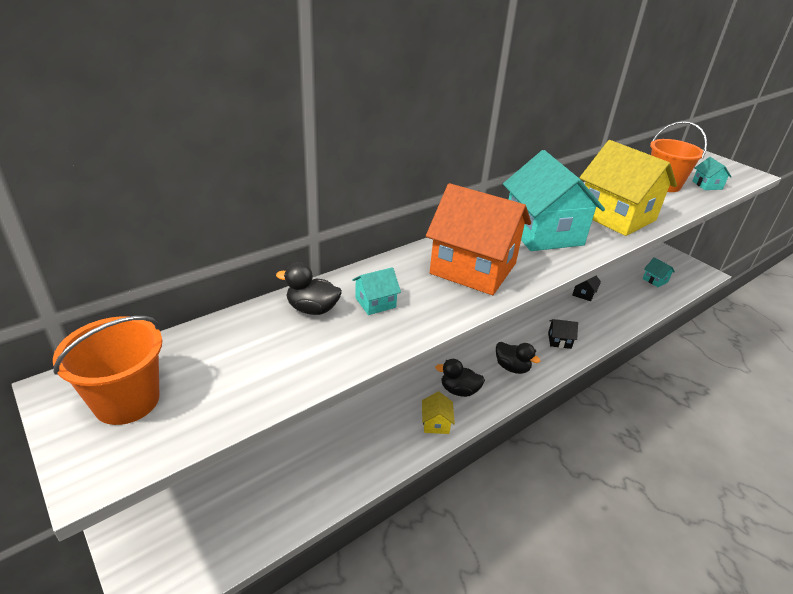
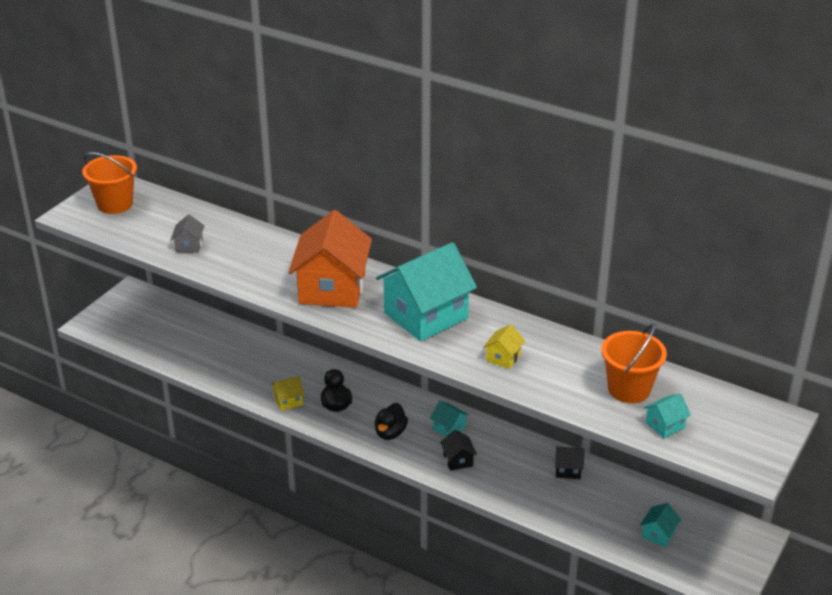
camera: 70 degrees right, 0 degrees up
(312, 309) = (230, 234): black duck -> none
(312, 349) = (189, 245): none -> grey house
(375, 302) = (254, 255): turquoise house -> turquoise house (449, 428)
(616, 216) = (503, 357): yellow house -> yellow house, size x0.42

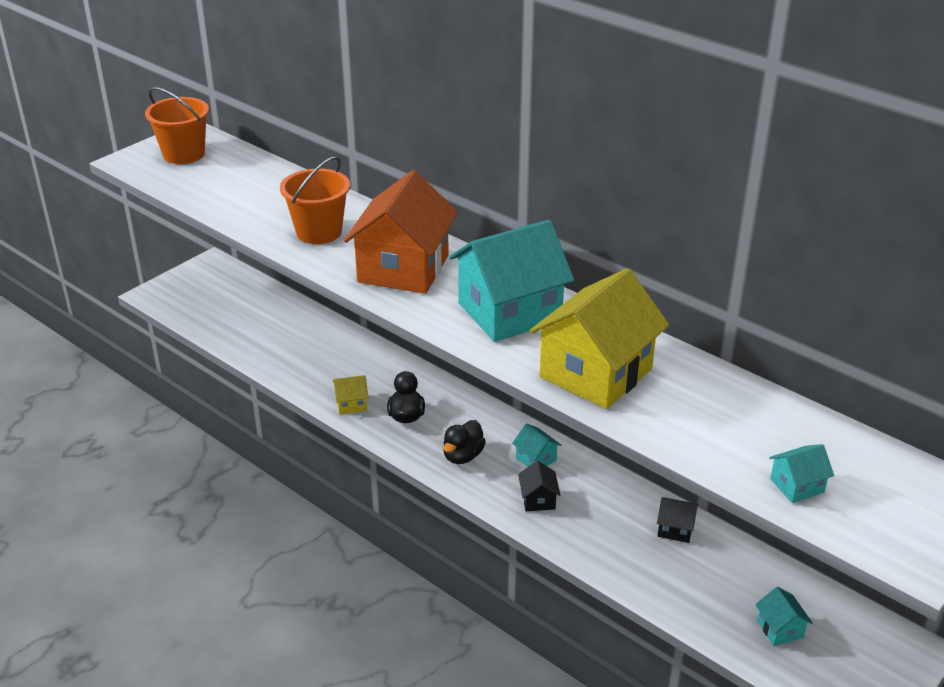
camera: 10 degrees right, 0 degrees up
(189, 245) = (251, 205): grey house -> none
(503, 357) = (596, 373): yellow house -> yellow house, size x2.39
(629, 389) = (755, 432): orange bucket -> orange bucket (319, 232)
(658, 534) = (780, 629): turquoise house -> turquoise house turned 60 degrees counterclockwise

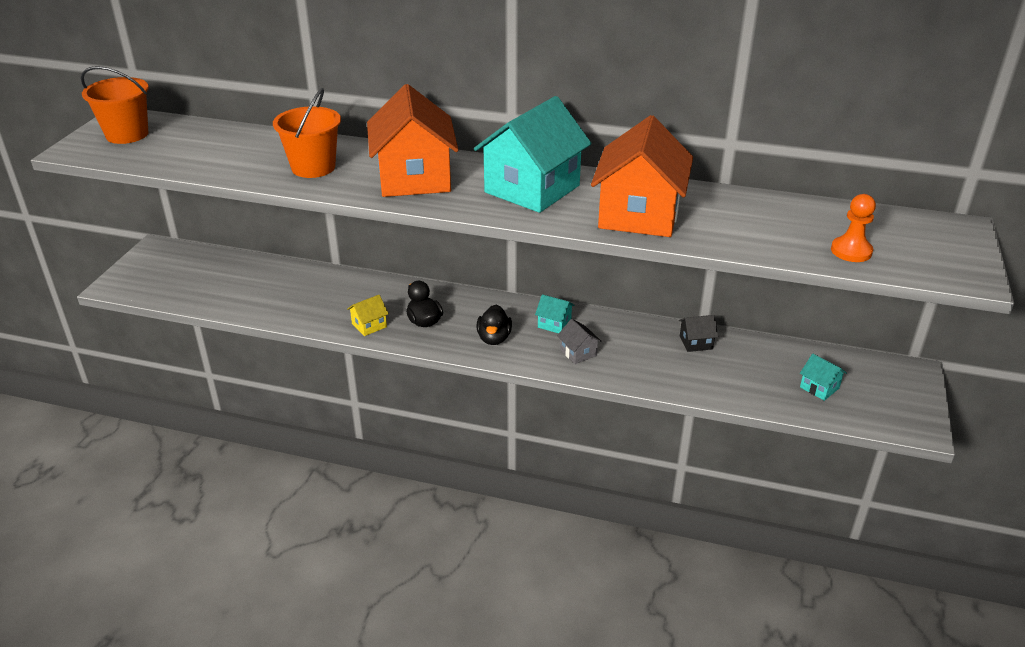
camera: 25 degrees left, 0 degrees up
(538, 499) = (578, 353): black house -> grey house
(596, 373) = (639, 215): yellow house -> orange house
(797, 485) = (851, 251): turquoise house -> orange pawn

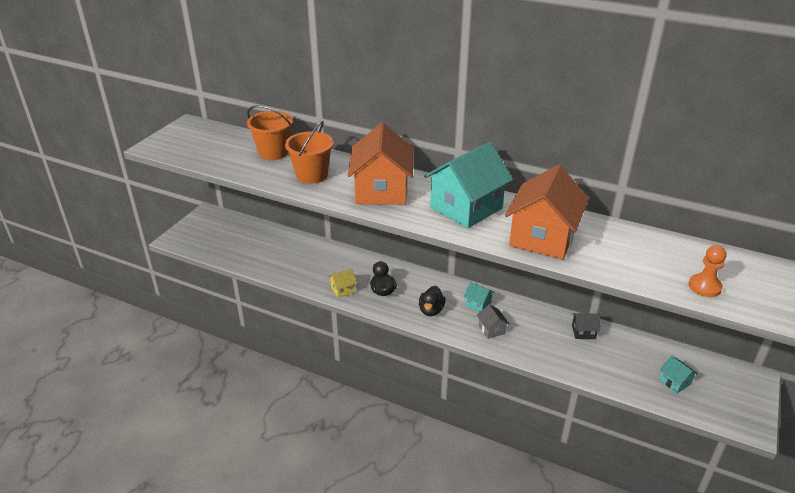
camera: 10 degrees right, 0 degrees up
(127, 134) = (190, 137): orange bucket -> orange bucket (273, 152)

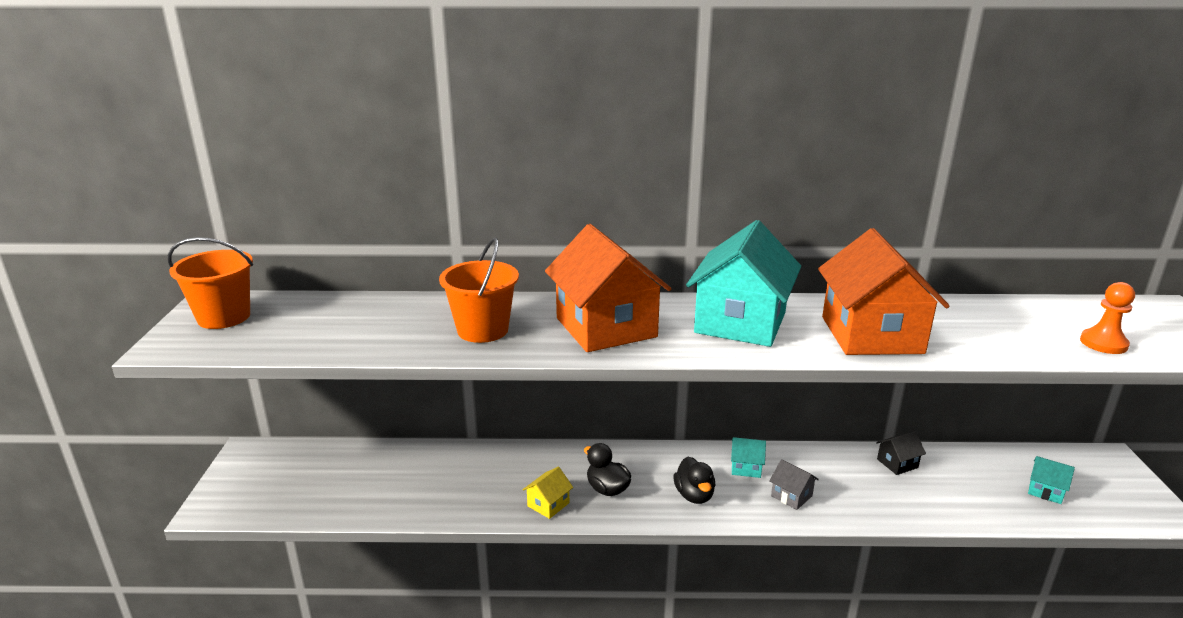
camera: 25 degrees left, 10 degrees down
(273, 152) = (393, 313): orange bucket -> orange bucket (224, 317)

